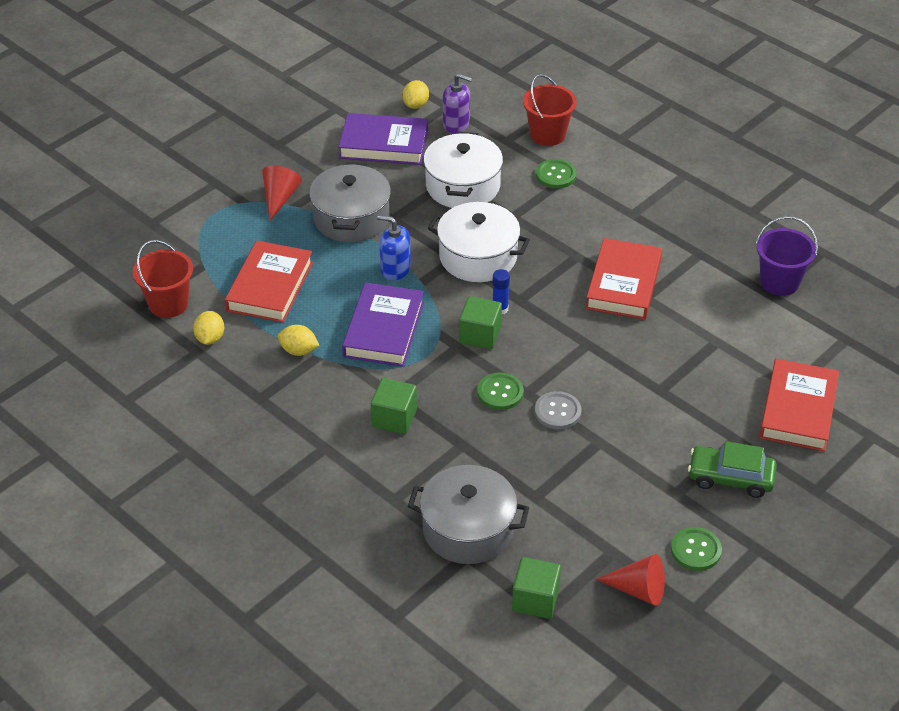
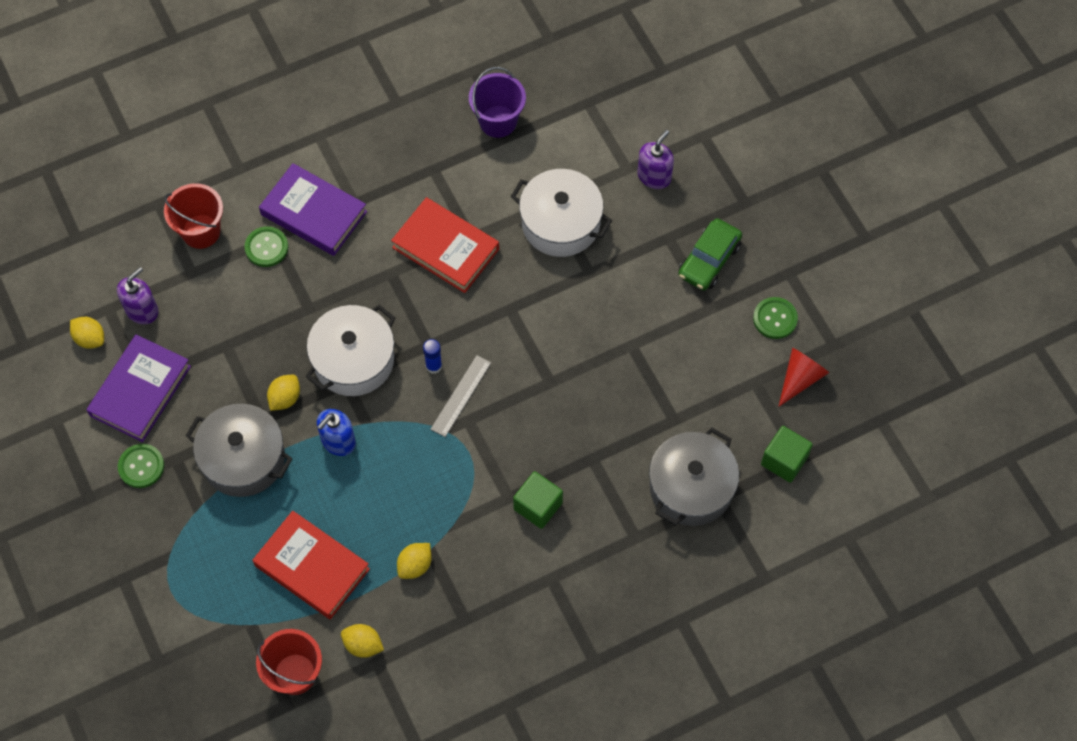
camera: 70 degrees left, 20 degrees up
(279, 198) = (179, 520): red cone -> none
(384, 329) = (418, 478): purple book -> purple book (314, 213)
(419, 226) = (285, 398): none -> yellow lemon
(463, 186) = (243, 338): white pot -> white pot (560, 223)
(480, 335) = (461, 396): green cube -> grey ruler
(500, 392) = (541, 404): green button -> green button (141, 466)
(557, 412) = (583, 365): grey button -> none
(798, 410) = (654, 176): red book -> purple soap dispenser

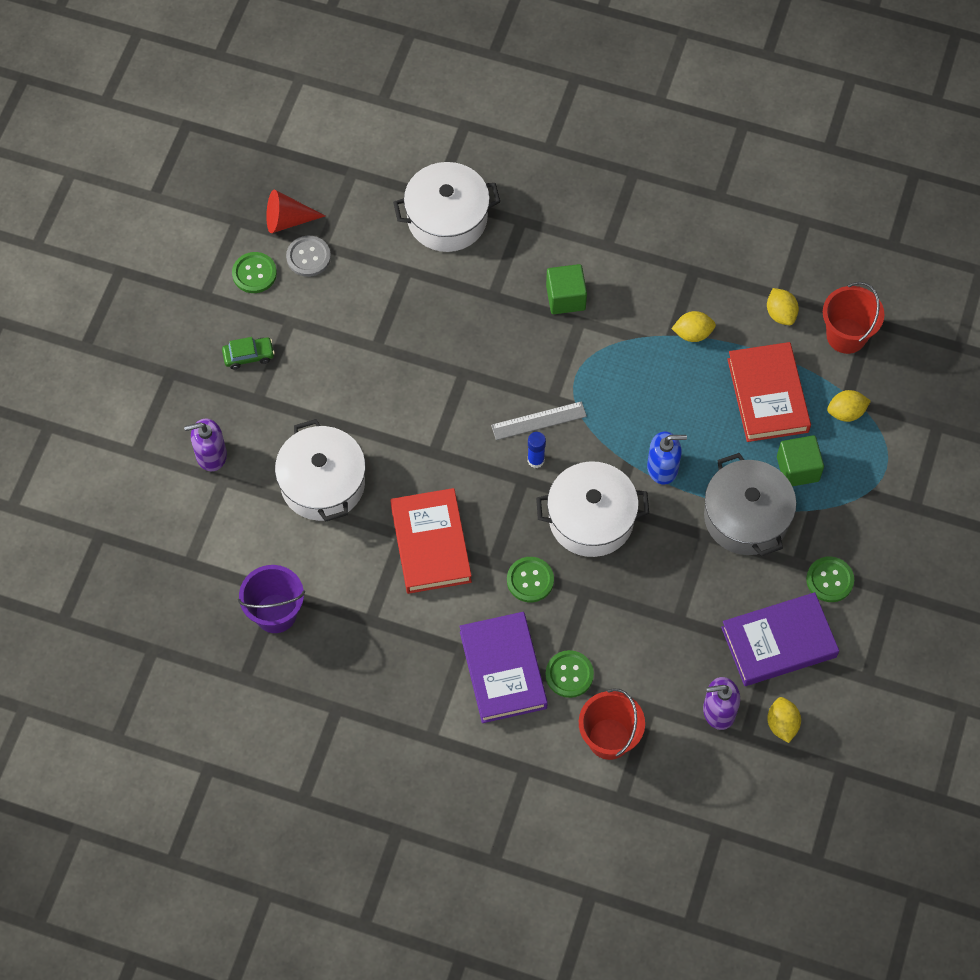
camera: 135 degrees left, 0 degrees up
(285, 398) = (671, 536): yellow lemon -> yellow lemon (846, 412)
(354, 283) = (530, 580): none -> green button
(691, 487) = (447, 218): grey pot -> white pot
(709, 260) = (248, 356): green car -> green car, size x0.64
(753, 365) = (308, 257): none -> grey button
(784, 460) = (364, 180): green cube -> green cube (797, 469)

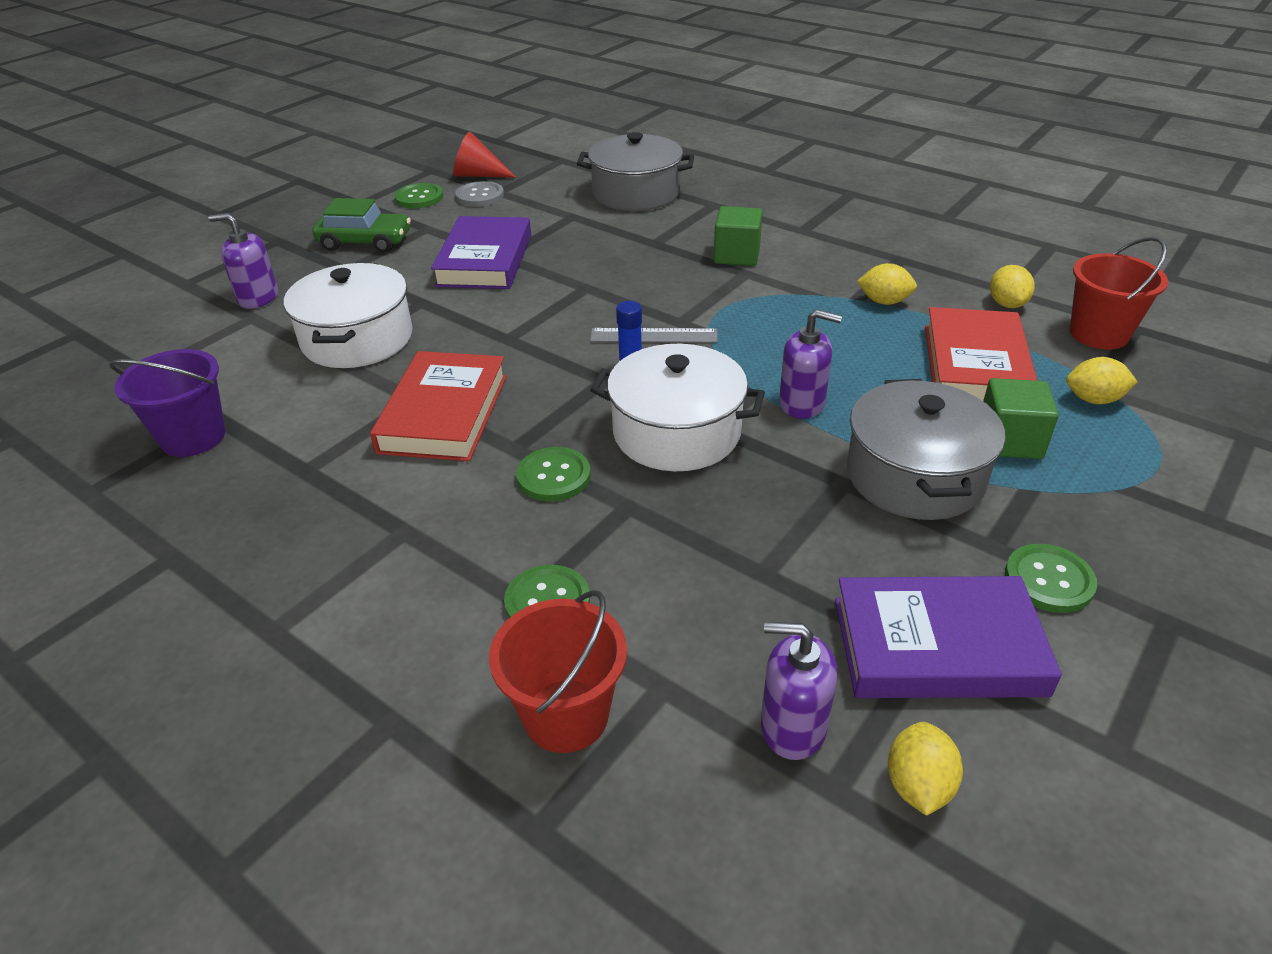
camera: 20 degrees right, 25 degrees down
(248, 356) = (365, 242): green car -> green car, size x1.57
(447, 218) = (636, 193): white pot -> grey pot
(503, 670) = (447, 570): purple book -> purple book (485, 260)
(662, 468) = (802, 403): blue soap dispenser -> purple soap dispenser

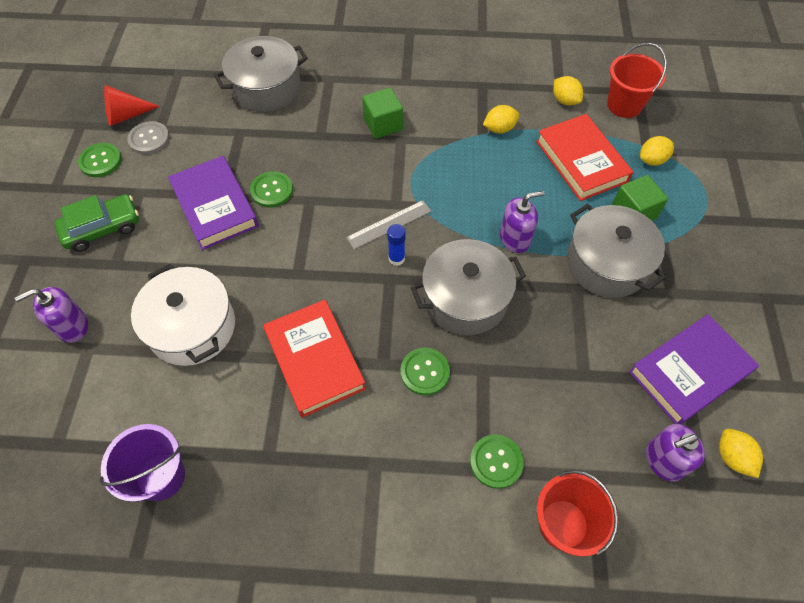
camera: 35 degrees left, 20 degrees up
(676, 432) = (465, 299): white pot -> grey pot
(1049, 580) = (707, 301): green button -> green button (272, 190)

